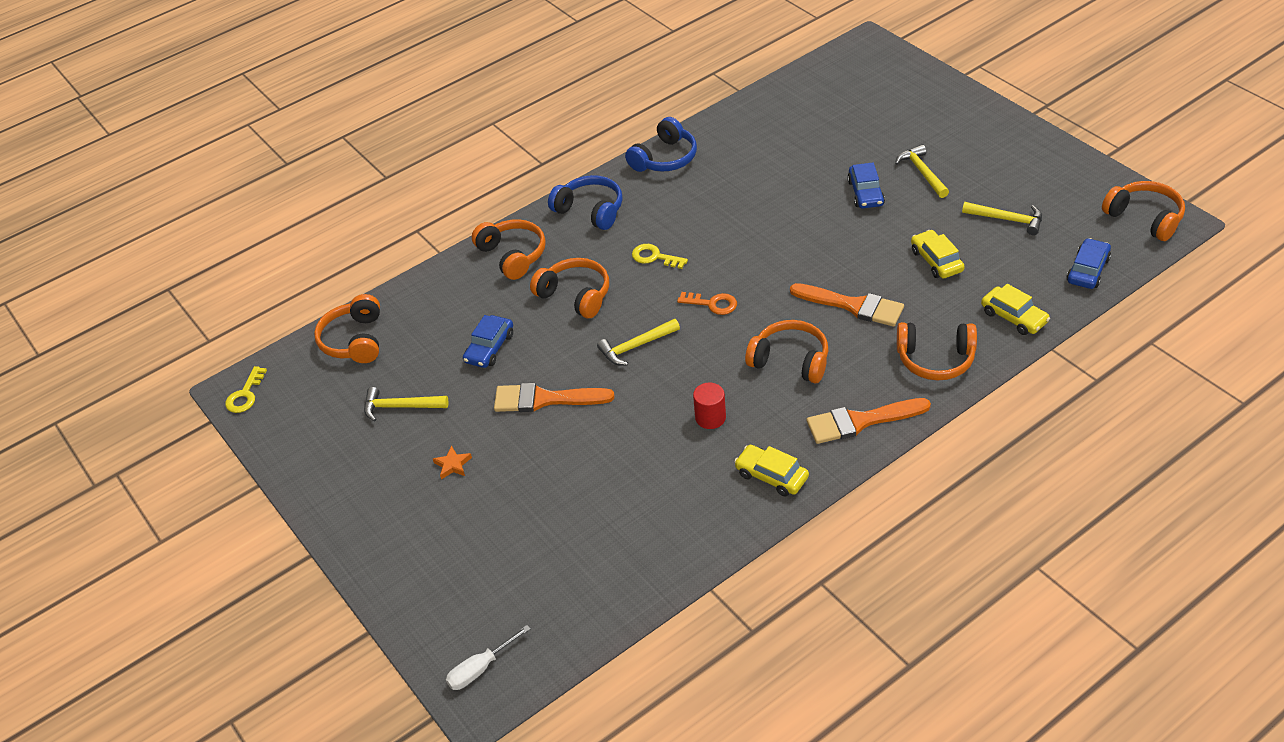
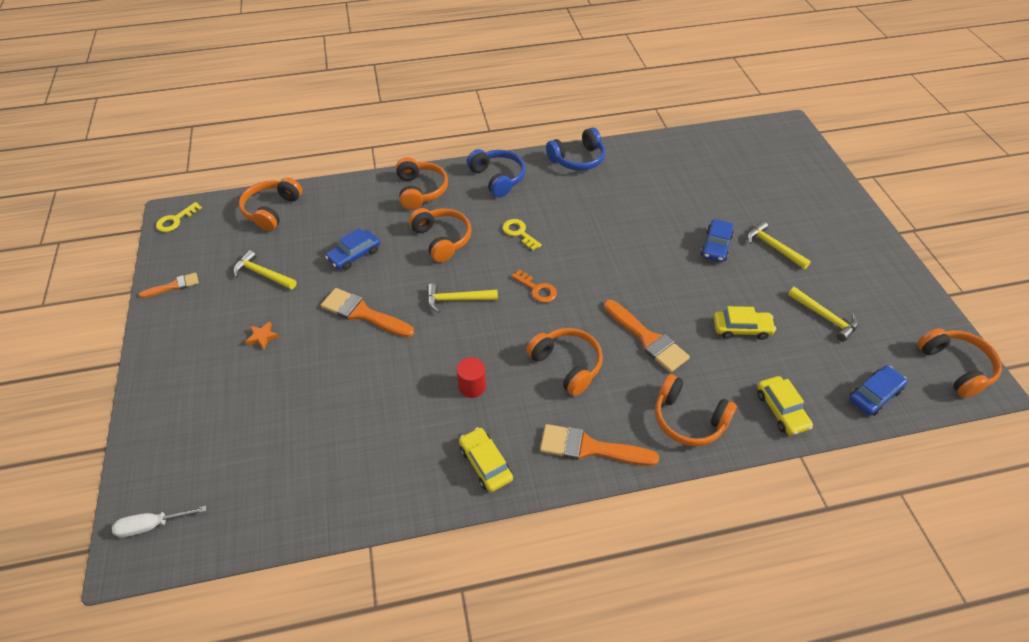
camera: 20 degrees right, 5 degrees up
(305, 459) = (173, 286): none -> orange brush
(922, 172) = (773, 247): yellow hammer -> yellow hammer turned 45 degrees counterclockwise
(936, 261) = (741, 328): yellow car -> yellow car turned 90 degrees clockwise

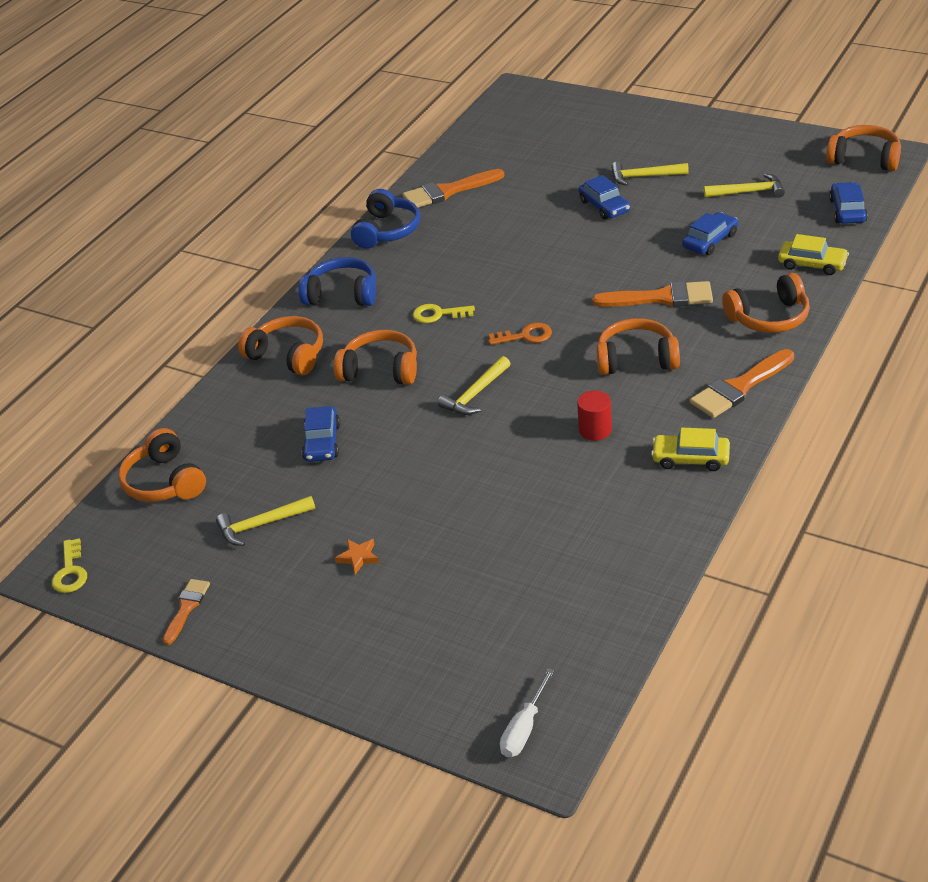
camera: 45 degrees left, 10 degrees down
(363, 313) = (415, 468): orange brush -> orange brush (448, 191)
(741, 328) = (710, 241): yellow car -> blue car

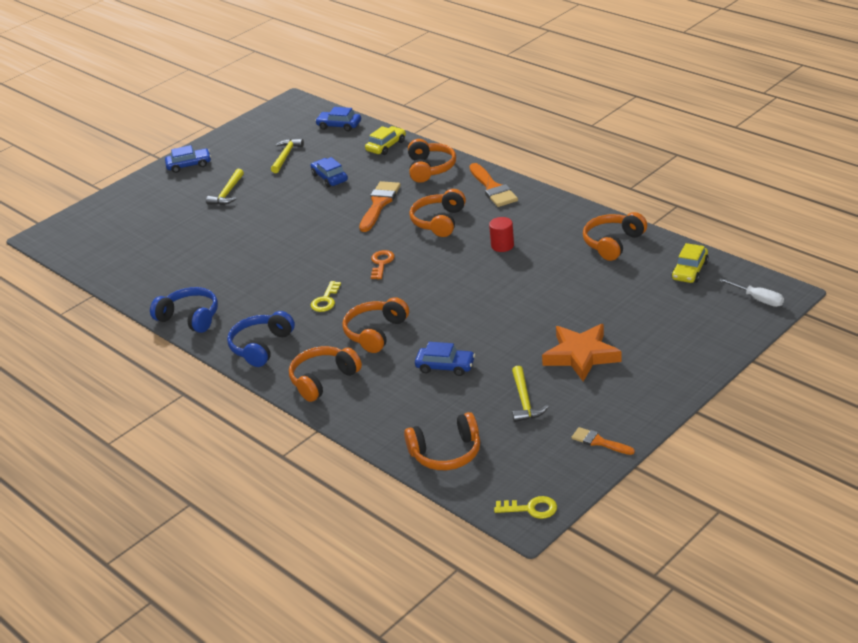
camera: 75 degrees left, 5 degrees down
(358, 557) = (581, 355): orange star -> orange star, size x2.40
(448, 191) = (161, 283): orange brush -> none
(475, 394) = (433, 291): yellow hammer -> none
(604, 206) = (250, 214): blue car -> blue car (189, 165)
(690, 458) = (550, 214): yellow car -> yellow car (689, 271)
(864, 158) = (286, 111): orange headphones -> orange headphones (613, 243)

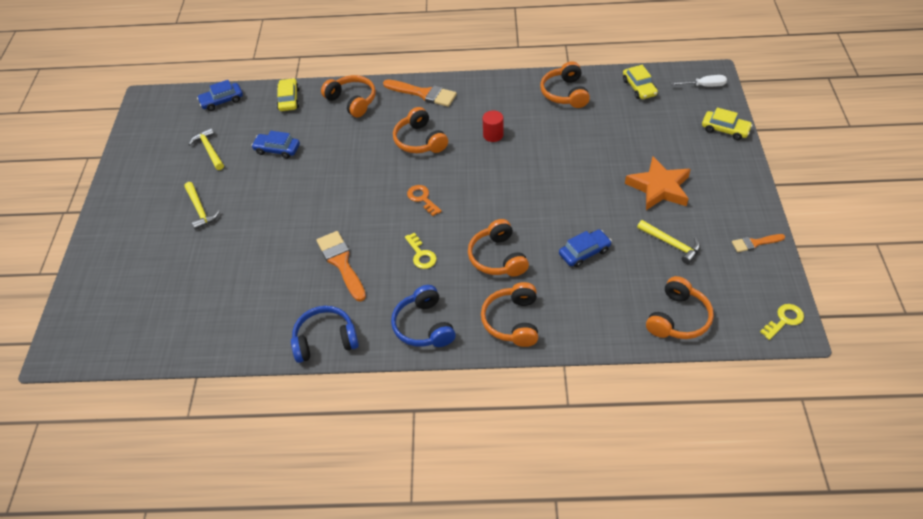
camera: 45 degrees left, 15 degrees up
(189, 165) = (123, 203): blue car -> none
(379, 204) = (351, 151): orange brush -> orange brush (341, 263)
(719, 344) = (725, 129): none -> yellow car

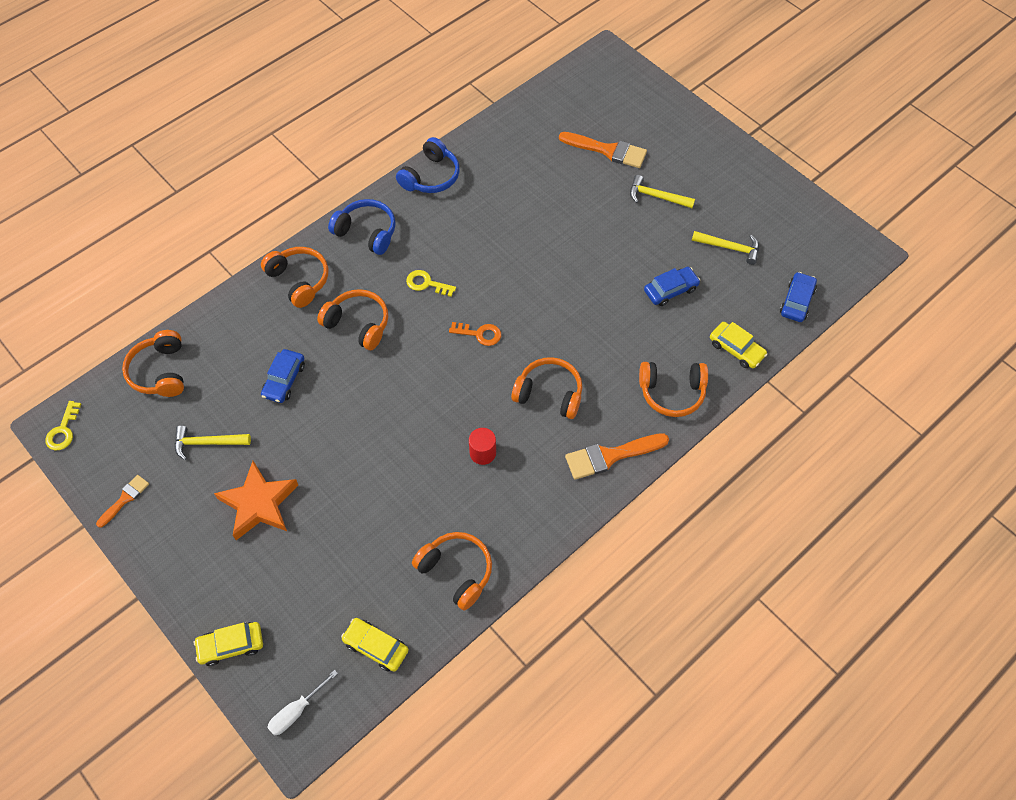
camera: 135 degrees right, 10 degrees up
(341, 263) = (485, 234): orange brush -> orange brush (607, 150)

